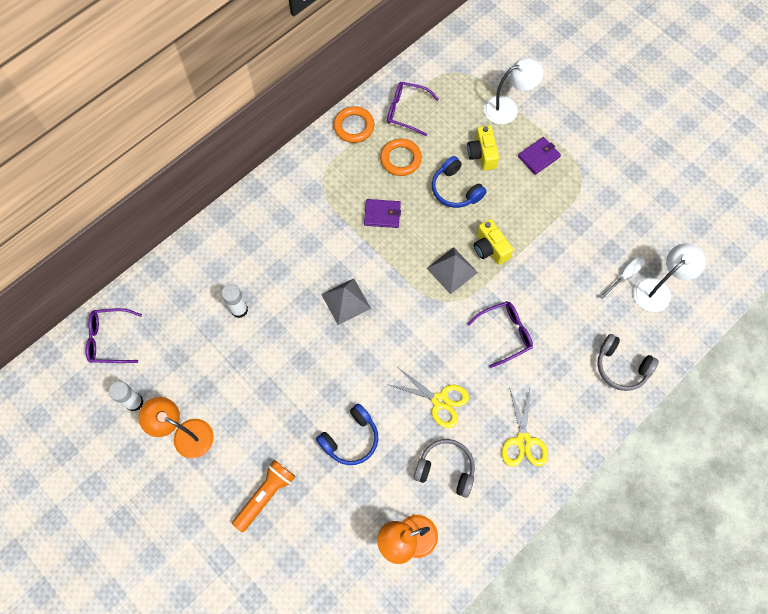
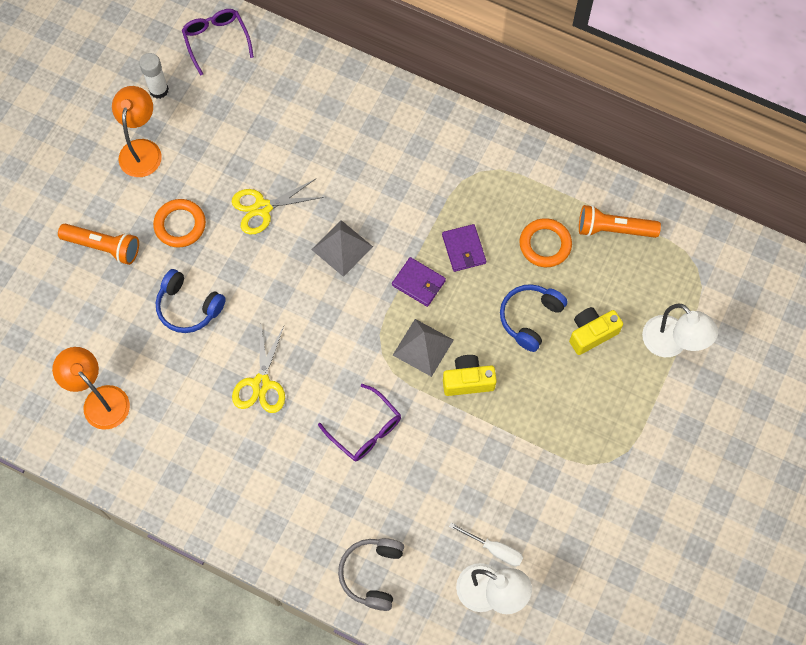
camera: 70 degrees right, 0 degrees up
(239, 310) = (292, 146): white glue stick -> none
(354, 126) = (566, 179): orange ring -> orange ring (180, 225)
(406, 111) = (614, 229): purple glasses -> orange flashlight
(445, 469) = (186, 414): grey headphones -> none
(490, 248) = (468, 381): yellow camera -> yellow camera turned 45 degrees clockwise
(523, 441) = (245, 487): yellow scissors -> yellow scissors (262, 208)
(538, 157) = (617, 401): purple wallet -> purple wallet (418, 283)

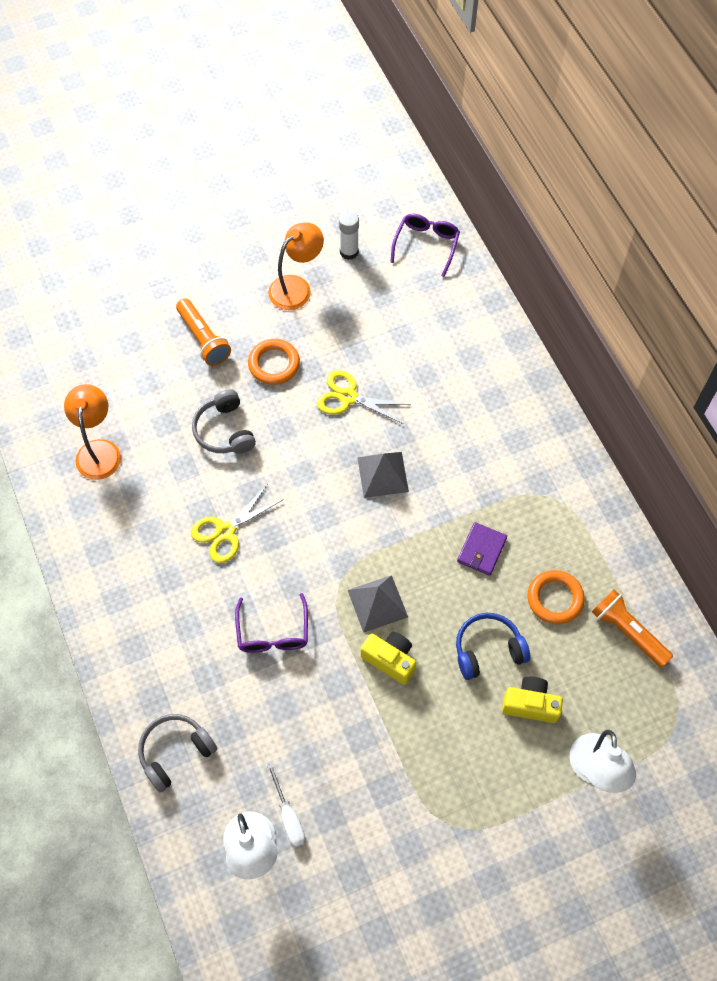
camera: 40 degrees right, 5 degrees down
(188, 307) = (224, 430): blue headphones -> grey headphones
(418, 283) = (420, 549): purple wallet -> none

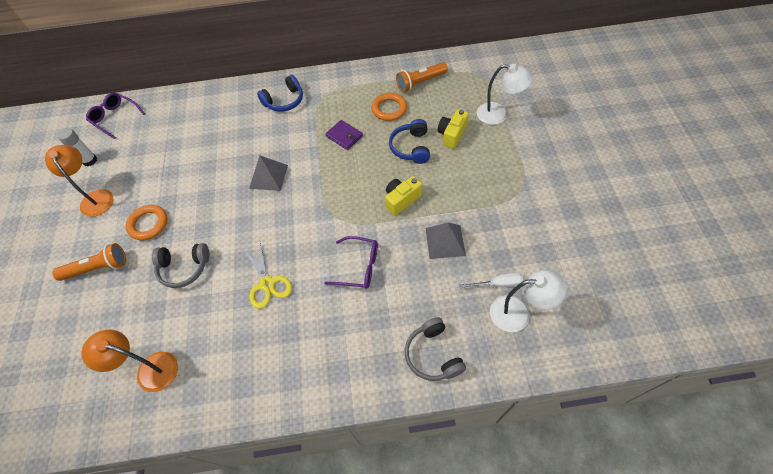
camera: 70 degrees left, 5 degrees down
(348, 397) = (201, 184): yellow scissors -> none
(377, 603) = (359, 199): grey pyramid -> grey pyramid (445, 241)
(524, 445) = (284, 101): none -> blue headphones

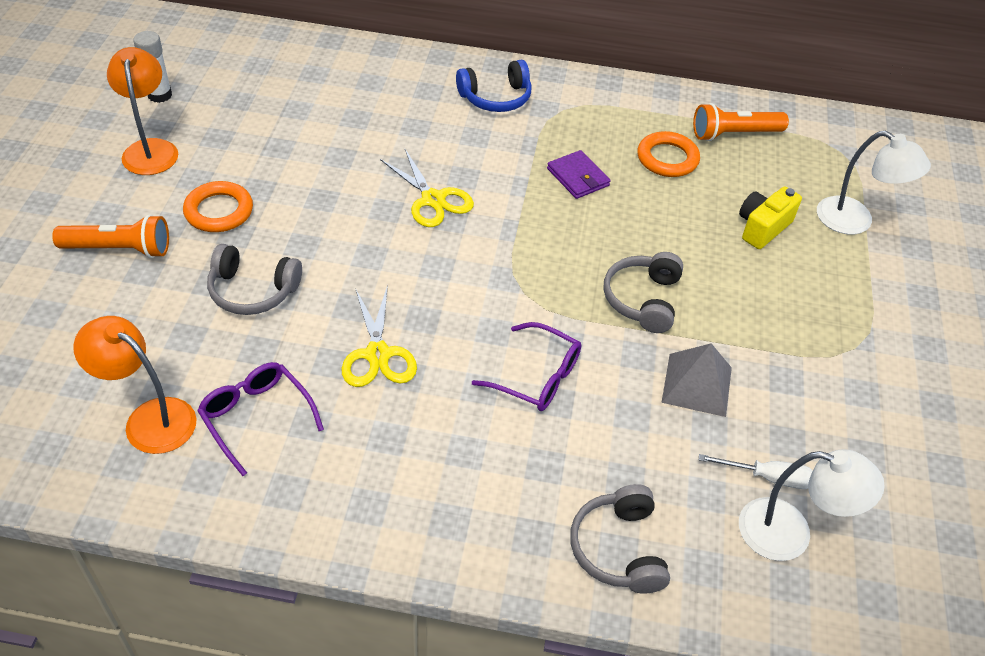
camera: 10 degrees right, 10 degrees down
(115, 118) = (219, 46): purple glasses -> purple glasses (256, 417)
(268, 176) = (433, 199): grey pyramid -> yellow scissors
(401, 200) = (643, 299): yellow camera -> grey headphones
(411, 147) = (685, 226): blue headphones -> none

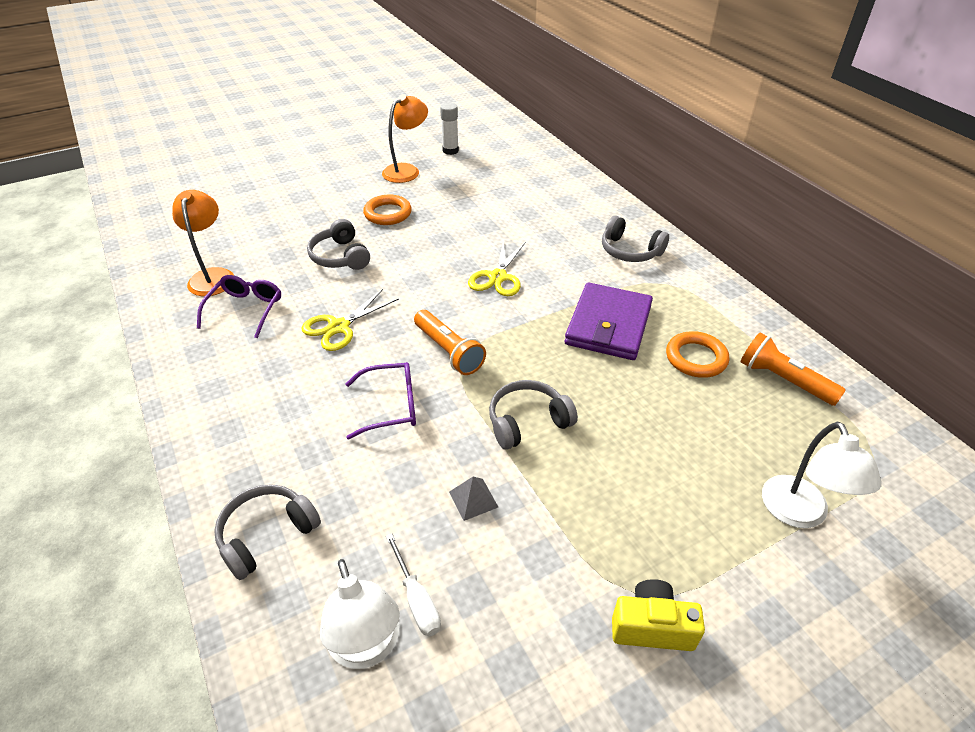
camera: 55 degrees right, 5 degrees down
(119, 249) = (323, 202): orange flashlight -> orange flashlight (448, 351)
(496, 97) = (630, 251): blue headphones -> grey headphones
(537, 377) = (391, 406): purple glasses -> purple glasses turned 90 degrees counterclockwise
(578, 177) = (608, 325): purple wallet -> purple wallet, size x1.85
(697, 384) = (473, 499): grey pyramid -> grey pyramid, size x0.61
(762, 228) = (699, 453): yellow camera -> yellow camera (652, 627)

